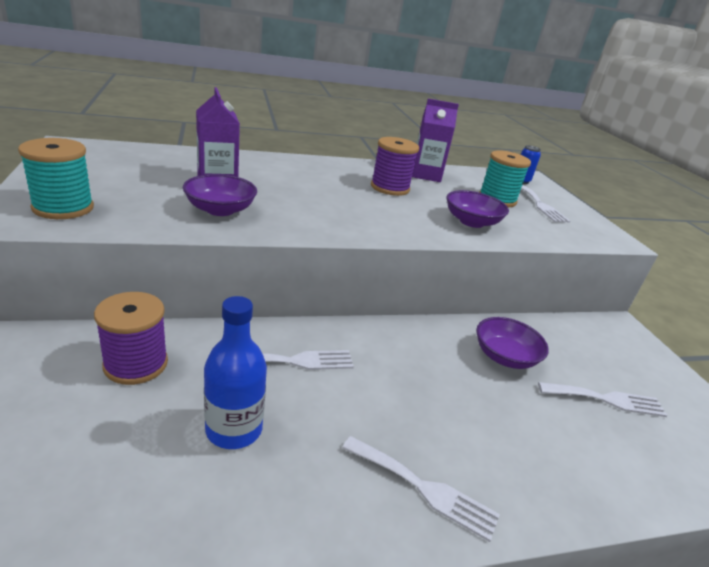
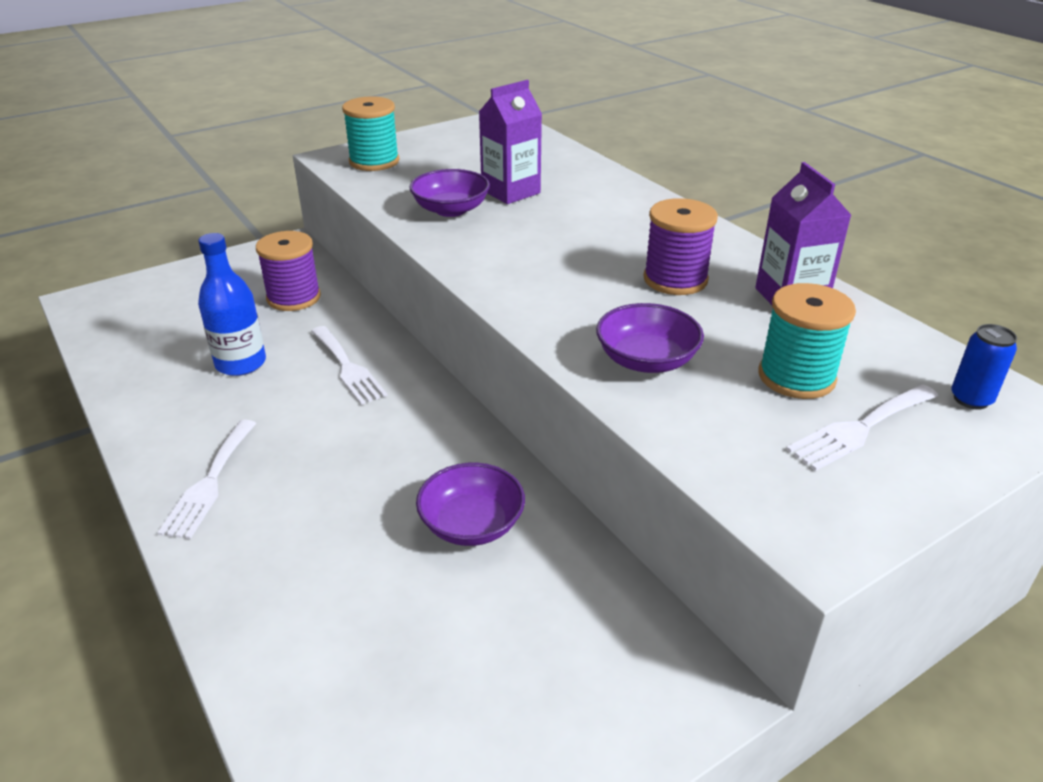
camera: 75 degrees right, 5 degrees up
(607, 399) = (441, 647): white fork -> none

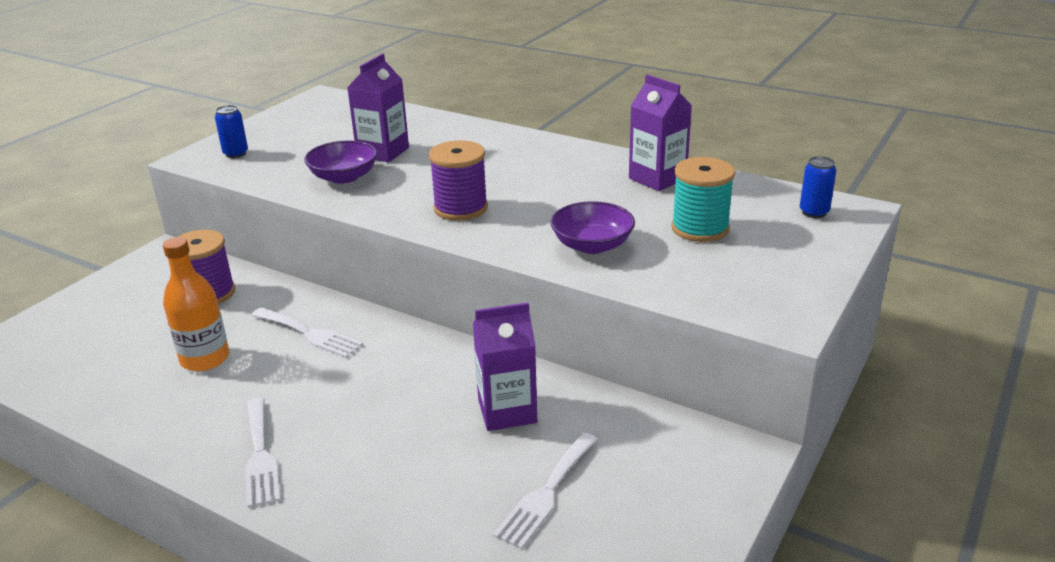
camera: 25 degrees left, 5 degrees down
(241, 363) = (205, 359): blue bottle -> orange bottle
(374, 161) = (236, 154): turquoise spool -> blue can
(472, 524) = (507, 411): purple bowl -> purple carton
(675, 279) = (567, 186): purple spool -> purple spool (460, 208)
(860, 428) = (762, 248): white fork -> white fork (546, 493)

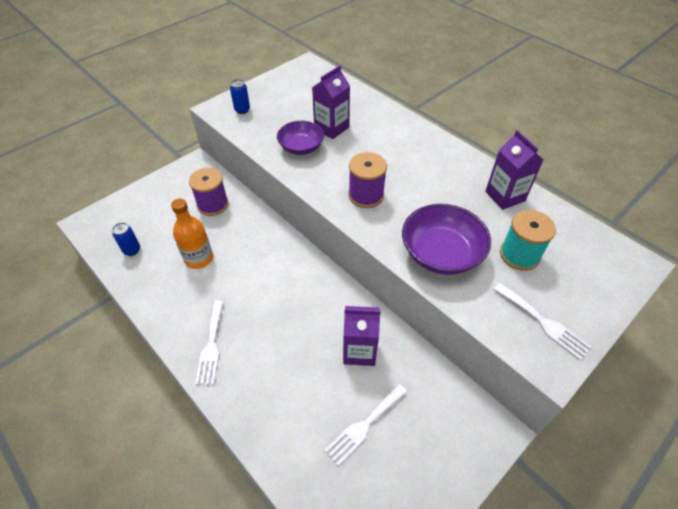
camera: 15 degrees right, 20 degrees up
(310, 334) = (261, 253): white fork -> white fork (543, 322)
(592, 245) = (441, 253): purple bowl -> purple bowl, size x1.51
(814, 212) = (606, 258): blue can -> blue can (132, 250)

